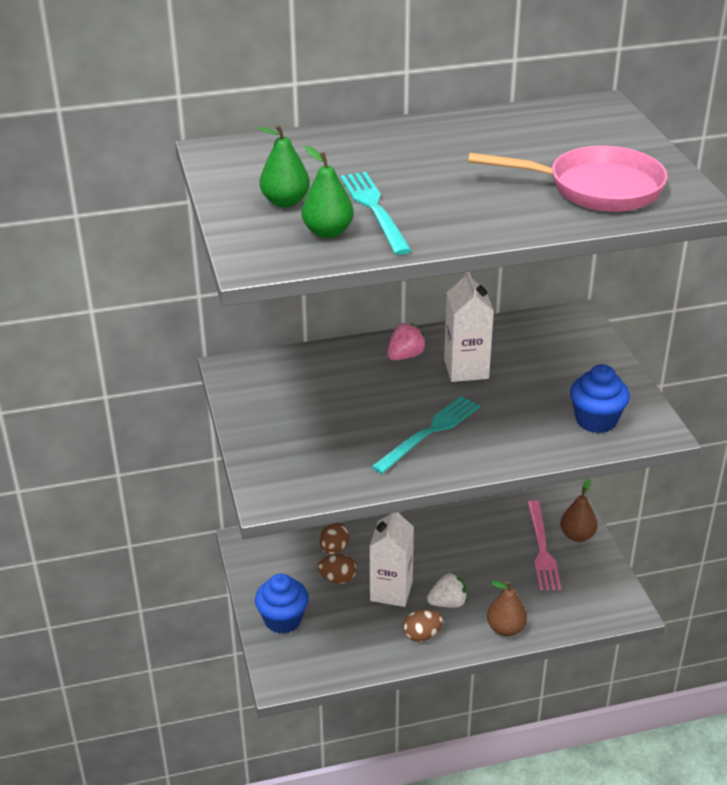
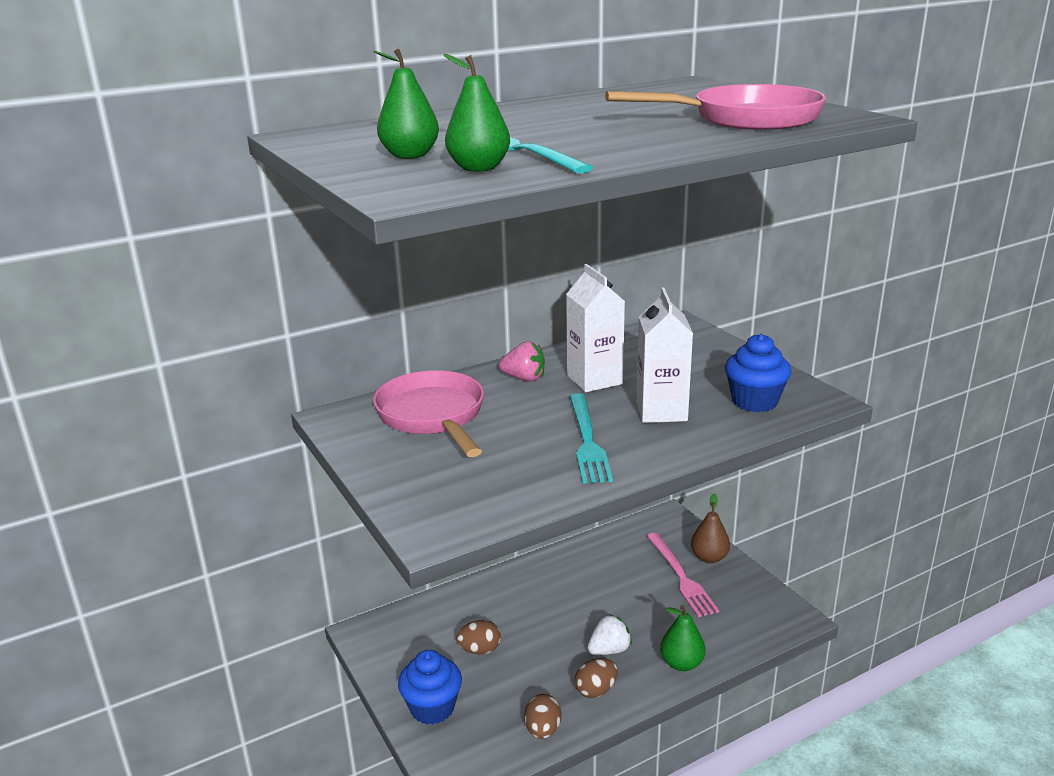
camera: 15 degrees left, 10 degrees down
(311, 384) = (433, 417): none -> pink pan
(334, 549) = (464, 620): brown egg -> brown egg (543, 730)
(391, 591) = (543, 651): white carton -> white carton (661, 411)
(405, 356) = (524, 378): pink strawberry -> pink strawberry turned 75 degrees clockwise
(429, 433) = (587, 440): turquoise fork -> turquoise fork turned 150 degrees clockwise
(506, 628) = (681, 663): brown pear -> green pear

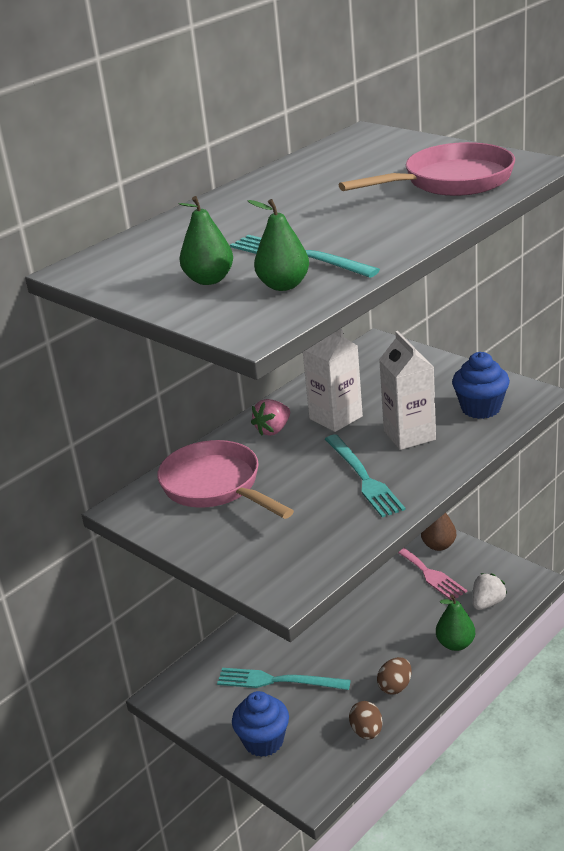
camera: 15 degrees left, 5 degrees up
(479, 650) = (279, 681): brown egg -> turquoise fork
(524, 378) = (273, 430): pink strawberry -> pink strawberry turned 135 degrees clockwise
(609, 650) = (390, 649): white strawberry -> white strawberry (487, 603)

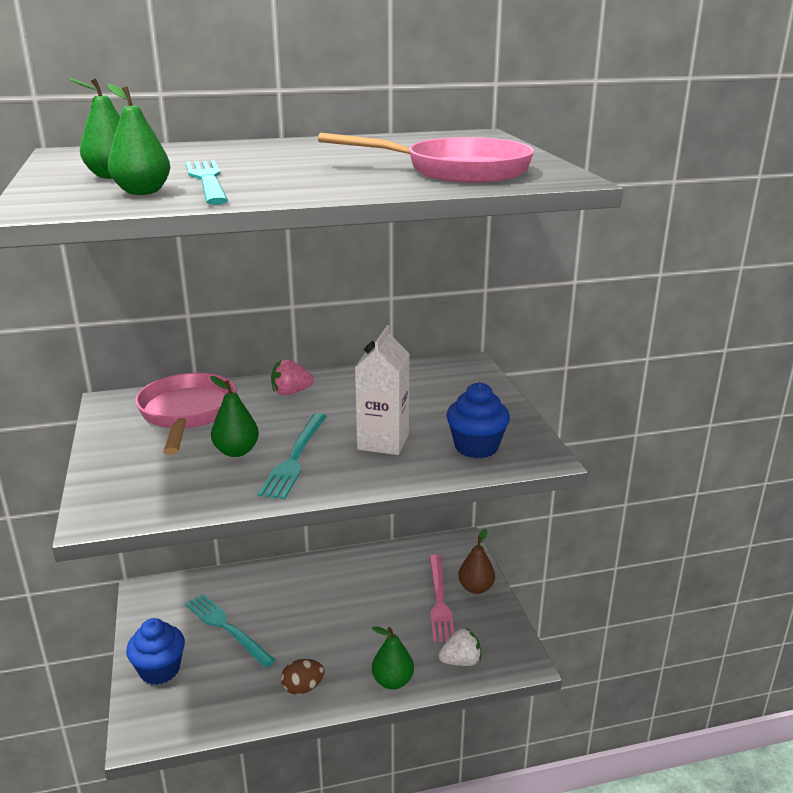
camera: 30 degrees right, 5 degrees down
(310, 495) = (236, 451): none -> green pear
(336, 417) = (349, 403): white carton -> none
(367, 732) = (237, 712): brown egg -> none

